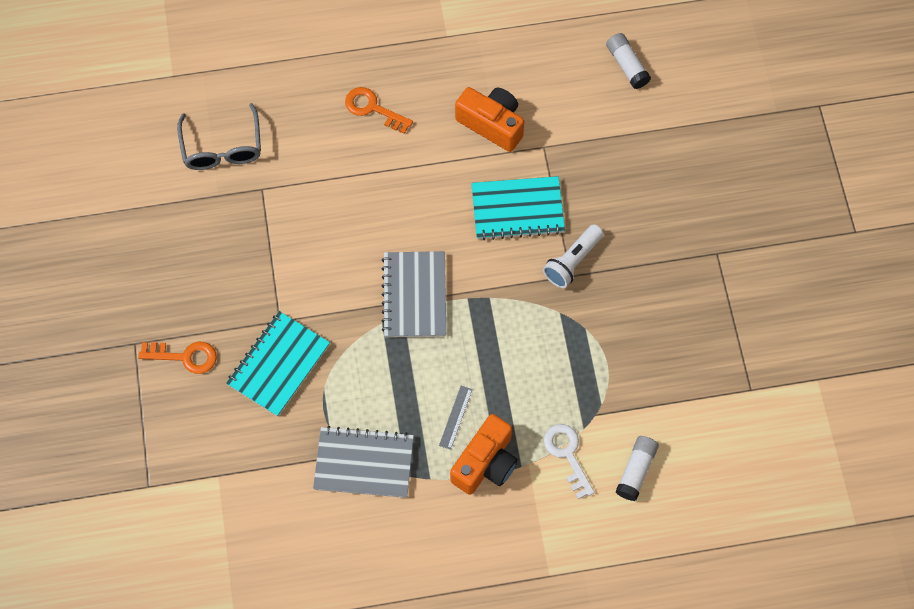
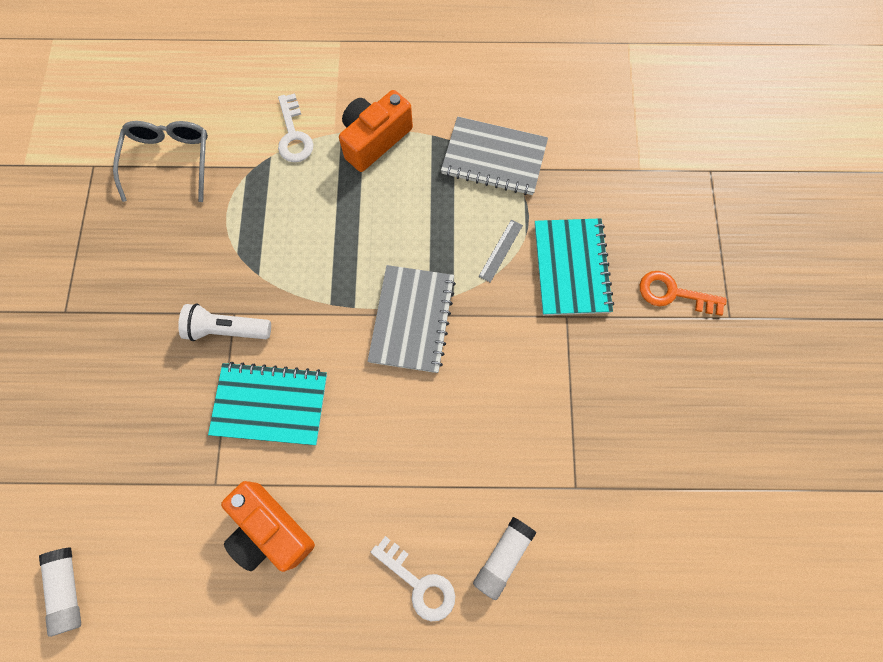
camera: 170 degrees left, 5 degrees up
(222, 147) = (623, 559): grey glasses -> grey glasses (169, 161)
(279, 365) = (571, 268): turquoise notebook -> turquoise notebook turned 45 degrees counterclockwise
(373, 108) = (419, 583): orange key -> white key
(455, 417) = (394, 186): grey ruler -> grey ruler (500, 250)
(572, 261) = (227, 329): white flashlight -> white flashlight turned 135 degrees counterclockwise
(636, 470) = (233, 111): white glue stick -> white glue stick (503, 557)

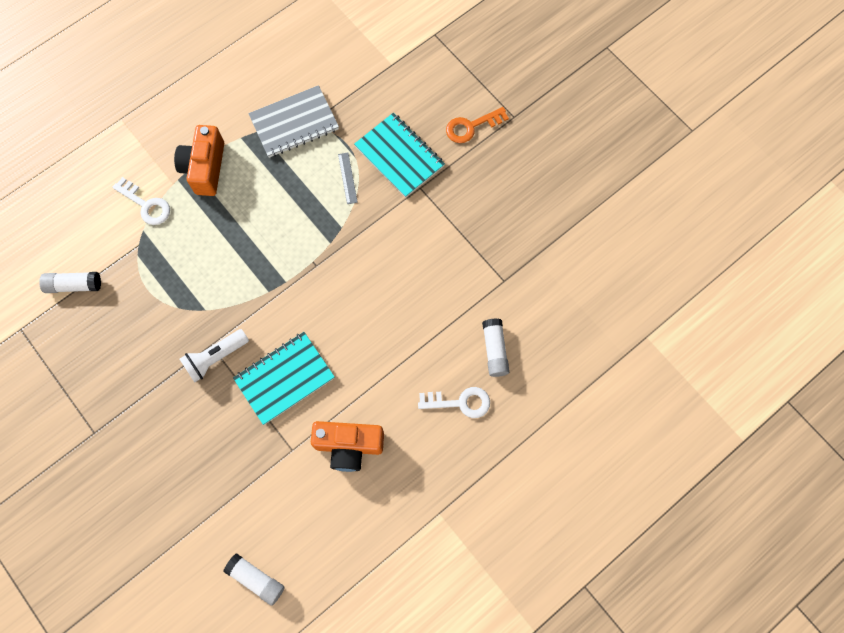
camera: 40 degrees left, 0 degrees up
(169, 161) = (74, 285): grey glasses -> white glue stick
(412, 319) = (328, 261): grey notebook -> none

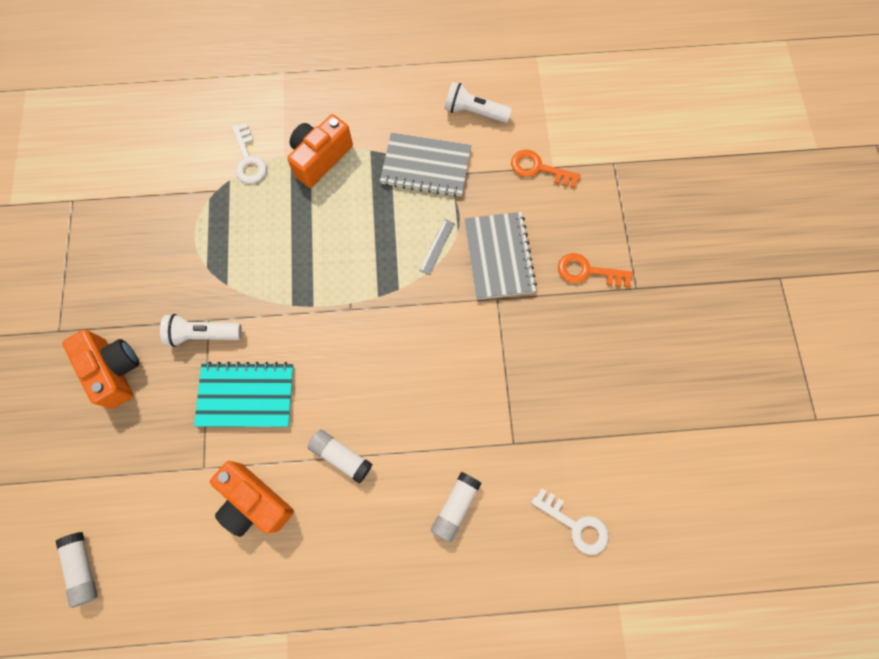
camera: 35 degrees right, 0 degrees up
(74, 285) = (140, 191): white glue stick -> white glue stick (341, 456)
(165, 430) = (114, 370): none -> orange camera
(301, 58) = (474, 112): none -> white flashlight
(382, 72) = (538, 169): none -> orange key
(399, 156) = (498, 257): turquoise notebook -> grey notebook
(460, 402) = (385, 535): white key -> white key (575, 525)

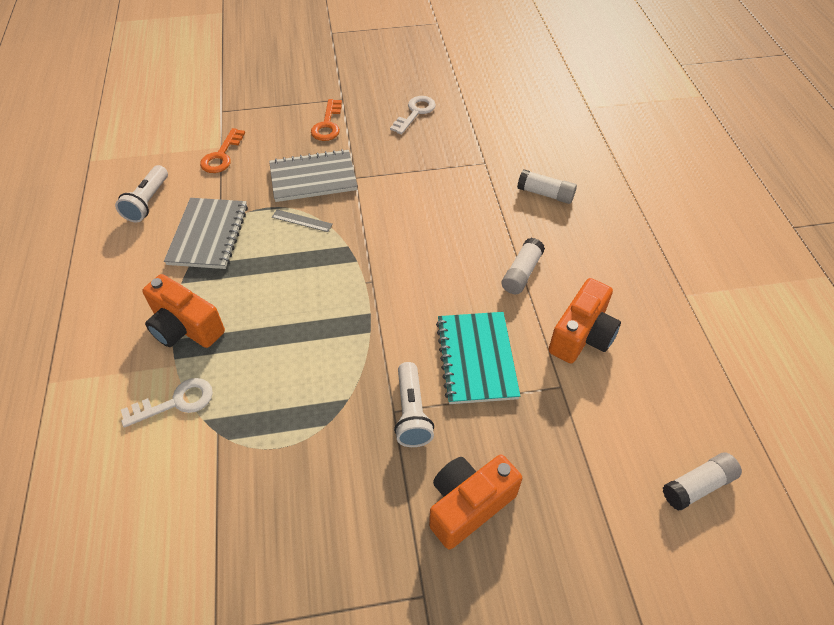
camera: 95 degrees left, 20 degrees down
(575, 525) = (540, 128): white key -> white key (415, 113)

